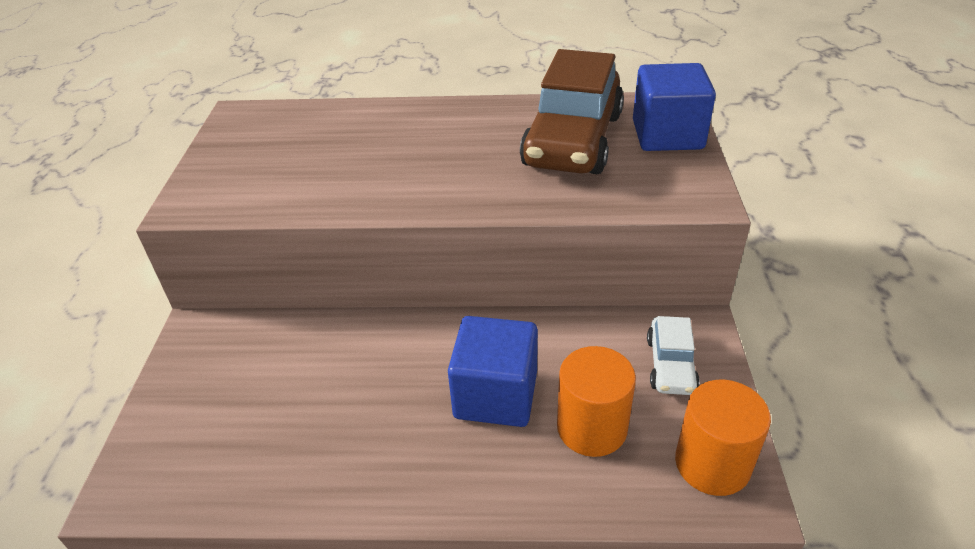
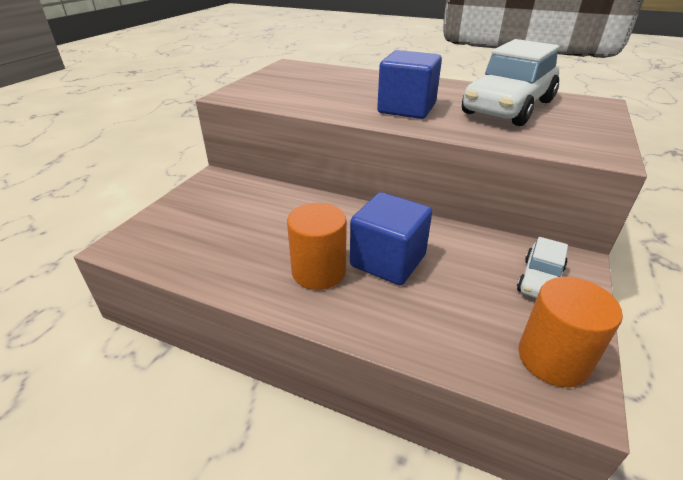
camera: 20 degrees right, 5 degrees down
(573, 140) = (508, 107): brown car -> white car
(591, 427) = (454, 302): orange cylinder -> orange cylinder (318, 272)
(667, 135) = (588, 116): blue cube -> blue cube (406, 108)

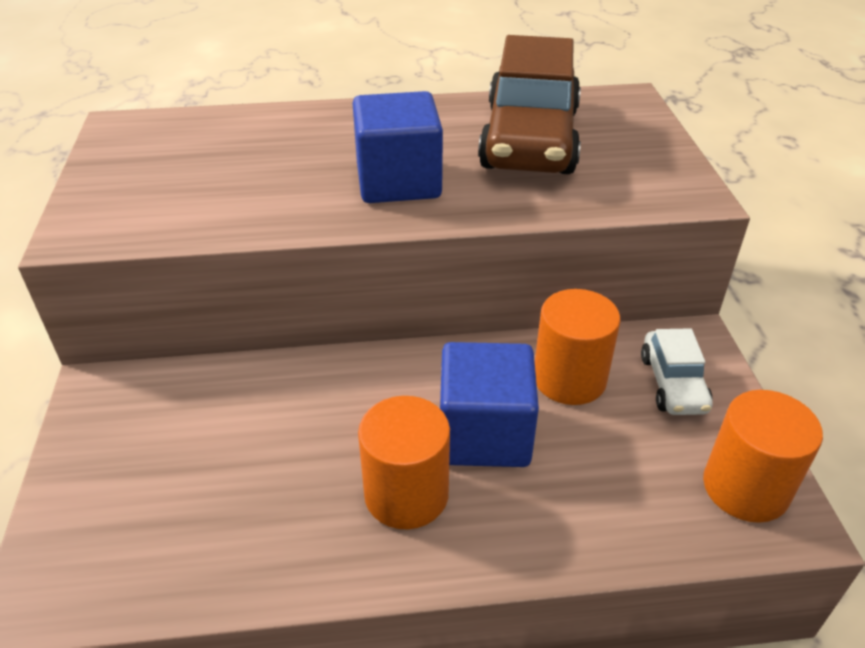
camera: 30 degrees left, 5 degrees up
(465, 253) = (569, 379): none -> orange cylinder
(508, 107) = (530, 139): white car -> brown car

